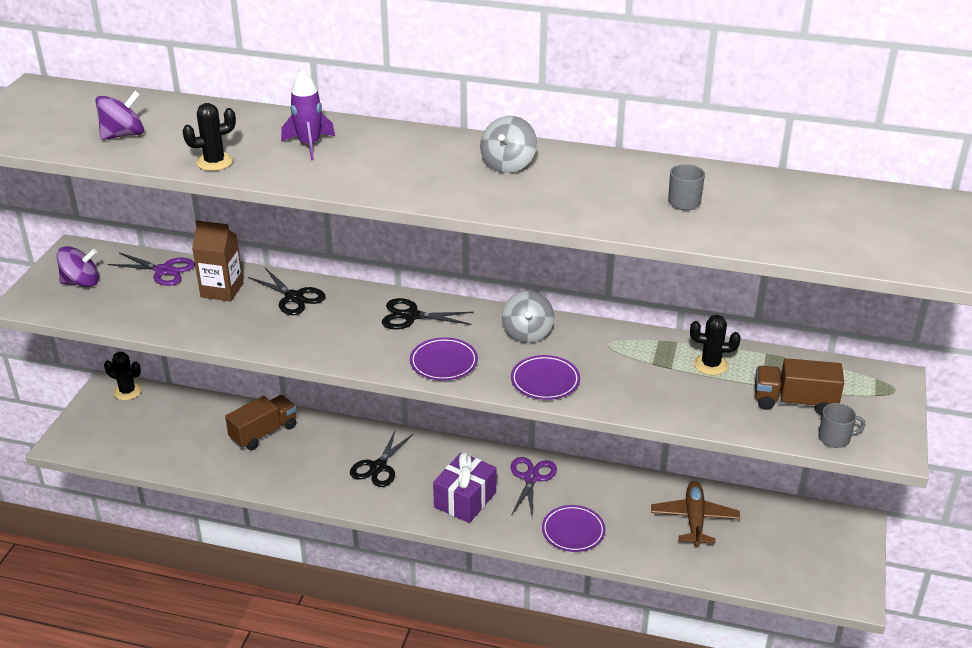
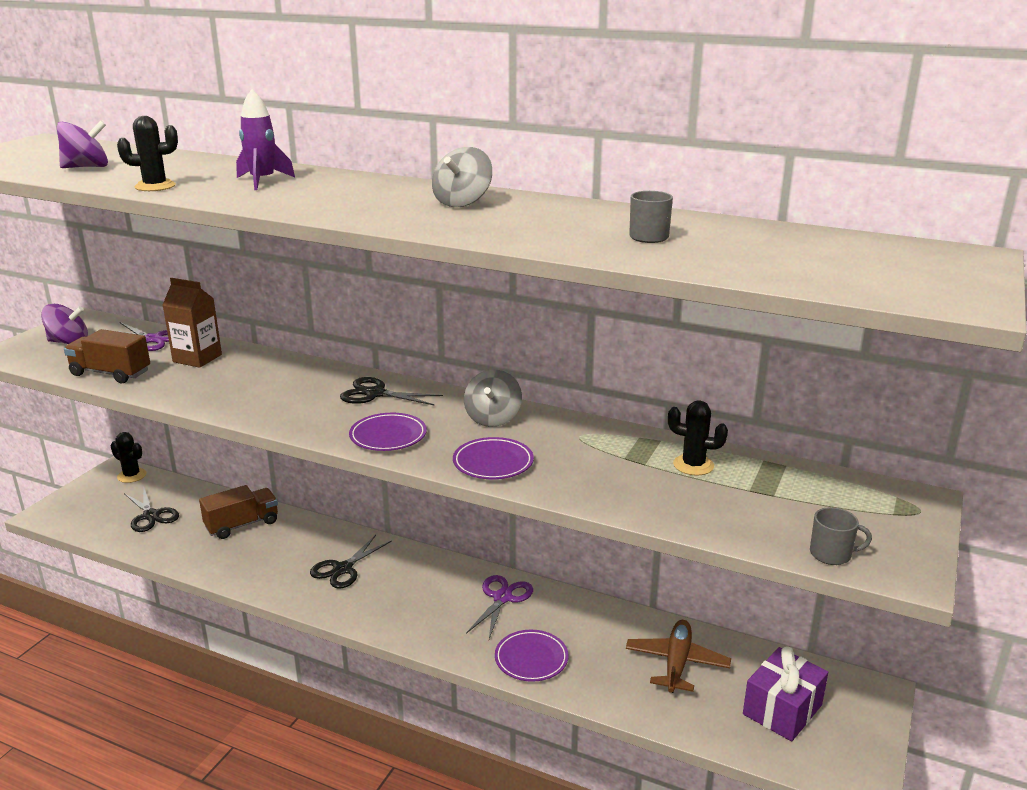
camera: 10 degrees right, 10 degrees down
(293, 297) = (264, 369): black scissors -> black scissors (151, 516)
(465, 500) = (422, 611): purple gift -> purple gift (782, 709)
(794, 402) = (787, 511): brown truck -> brown truck (111, 373)

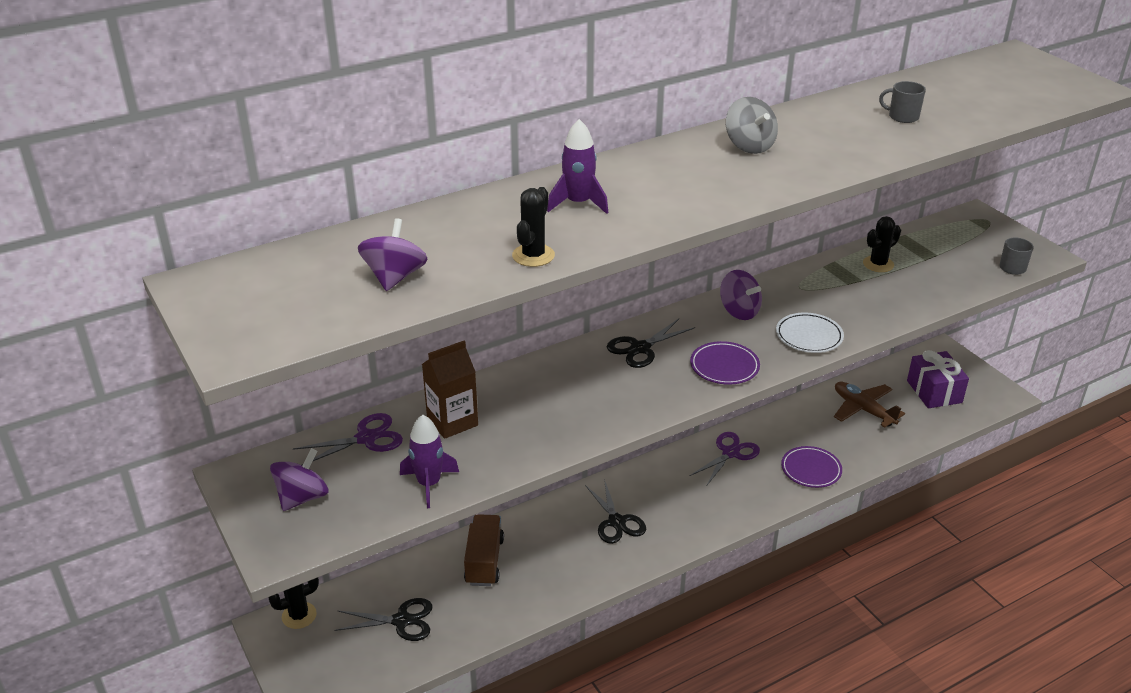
camera: 55 degrees left, 10 degrees up
(111, 373) = (429, 484): brown truck -> purple rocket
(493, 418) = (739, 311): grey spinning top -> purple spinning top
(493, 463) = (809, 336): purple plate -> white plate
(502, 598) = (730, 453): purple scissors -> purple scissors turned 75 degrees clockwise

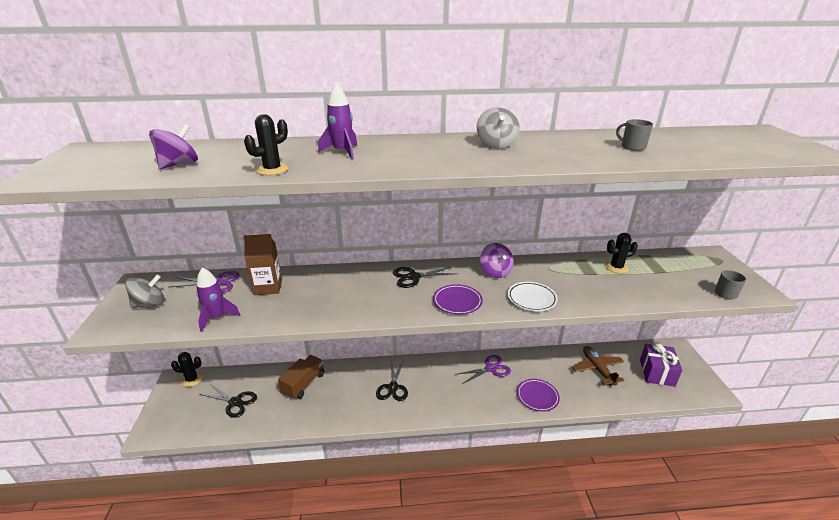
camera: 25 degrees right, 5 degrees down
(302, 497) = (149, 304): purple spinning top -> grey spinning top

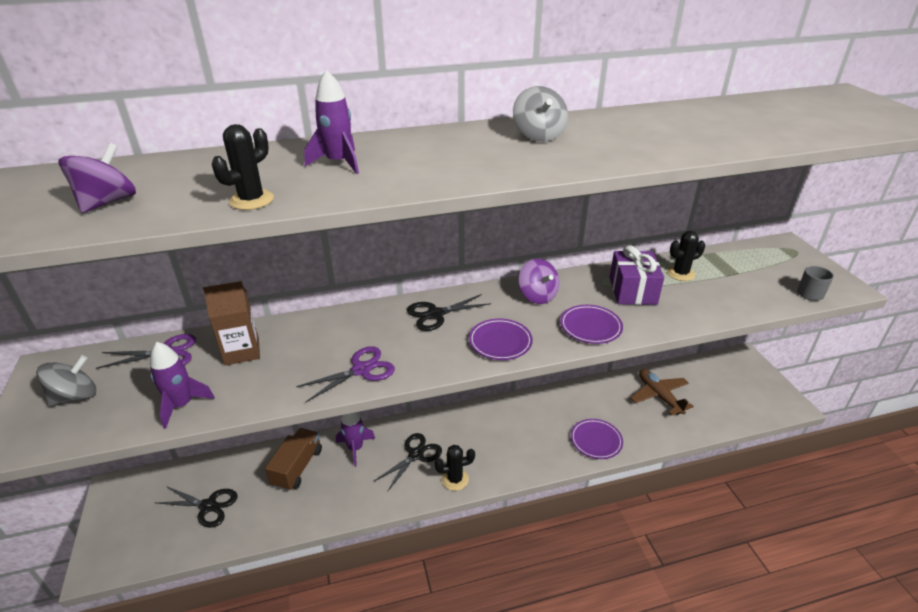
camera: 10 degrees left, 5 degrees up
(192, 379) = (138, 483): black cactus -> black cactus (455, 479)
(349, 376) = (355, 448): none -> purple rocket
(393, 387) = (416, 455): black scissors -> black scissors turned 135 degrees counterclockwise
(491, 369) = (533, 413): purple scissors -> purple scissors (361, 370)
(531, 298) = (590, 327): white plate -> purple plate
(632, 147) = (706, 127): grey mug -> none
(656, 372) = (726, 391): purple gift -> purple gift (632, 291)

